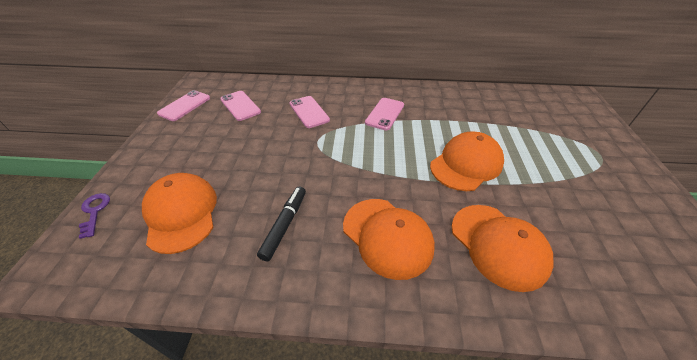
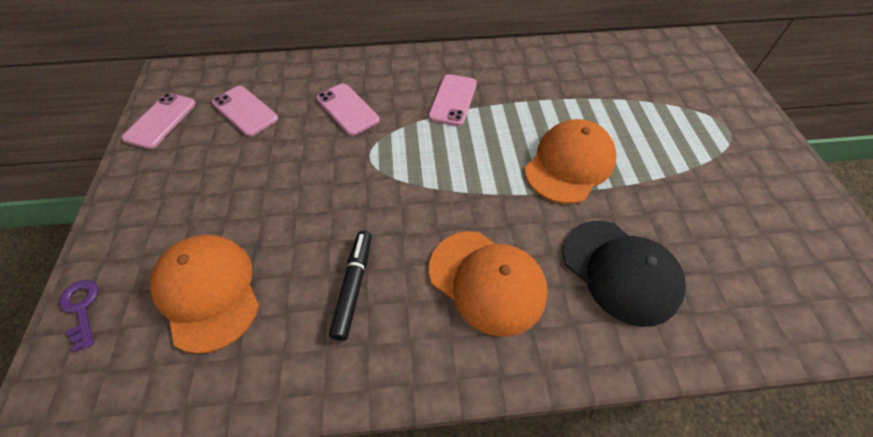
camera: 10 degrees left, 10 degrees up
(498, 245) = (620, 271): orange cap -> black cap

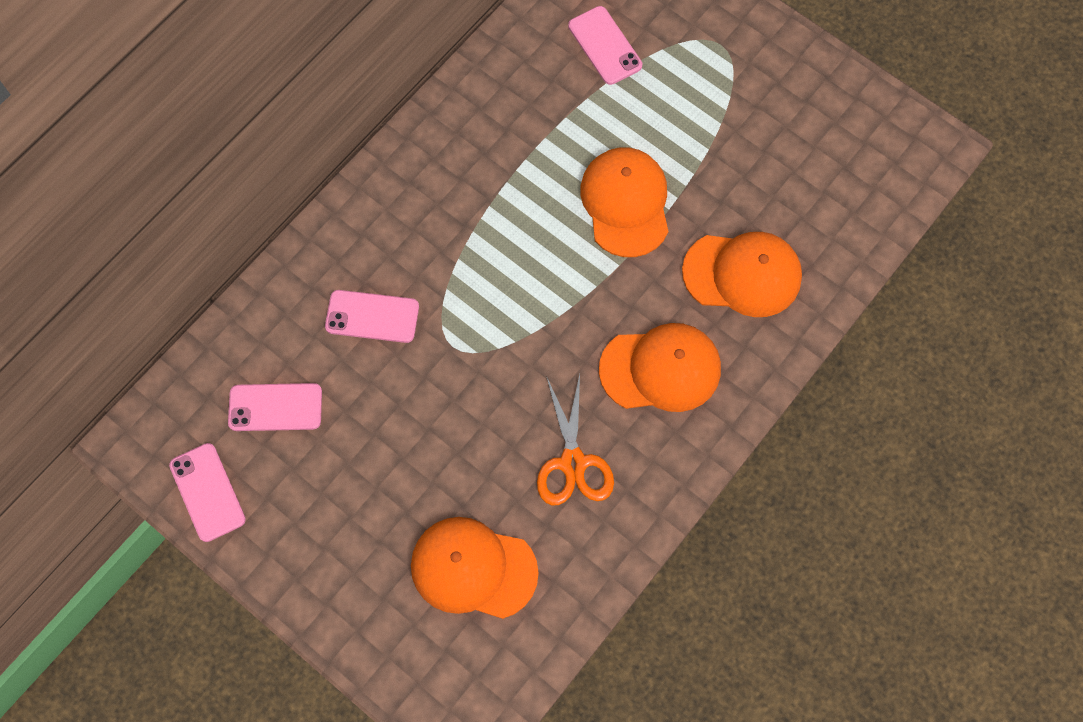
camera: 45 degrees left, 15 degrees up
(82, 308) = (397, 669): purple key -> none
(353, 286) = (572, 463): black marker -> orange scissors
(453, 100) = (458, 217): pink phone -> pink phone (605, 46)
(620, 271) = (742, 274): black cap -> orange cap

